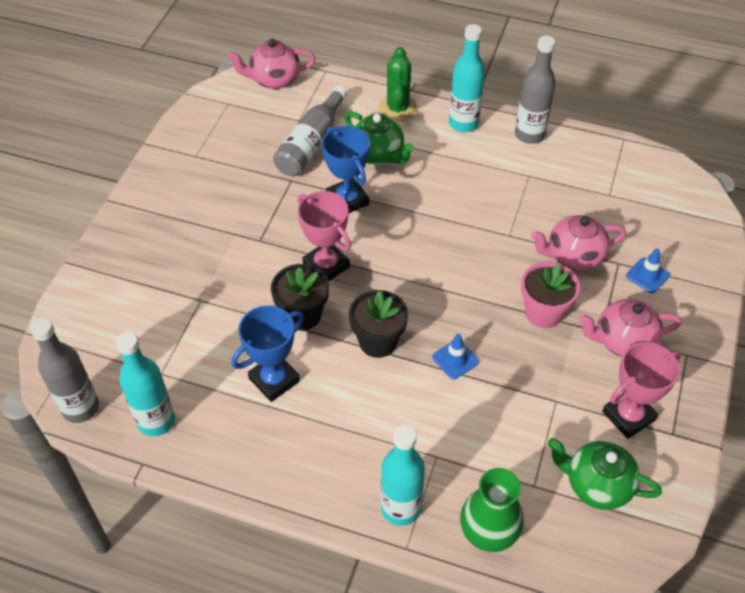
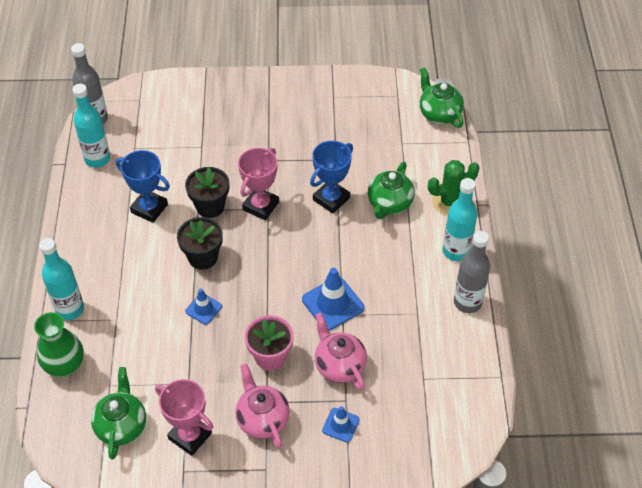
camera: 70 degrees right, 0 degrees up
(274, 79) = (439, 113): pink teapot -> green teapot
(311, 143) = (380, 158): grey bottle -> none
(492, 239) = (333, 304): none -> blue traffic cone

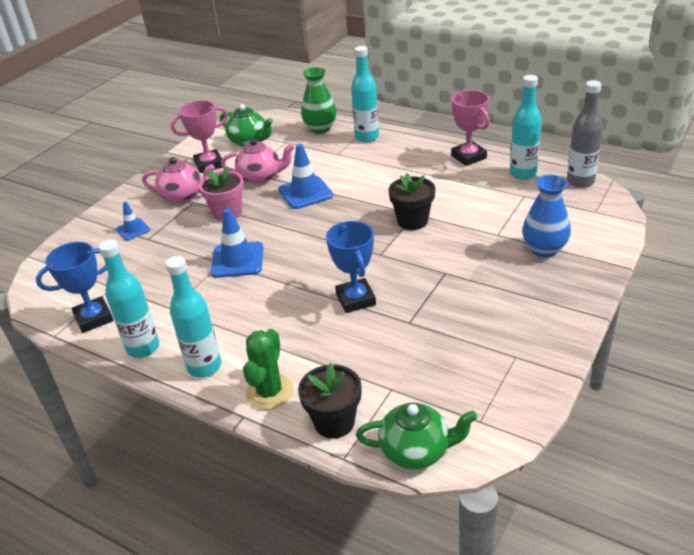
camera: 125 degrees right, 15 degrees down
(149, 208) = (438, 189): blue trophy -> blue trophy (94, 318)
(203, 257) = (357, 204): black flower pot -> black flower pot (334, 422)
(203, 309) = (305, 193): blue traffic cone -> blue traffic cone, size x1.72
(208, 114) = (544, 249): none -> blue vase
(261, 206) = (387, 250): pink trophy -> pink trophy (468, 157)
(339, 365) = (179, 245): pink teapot -> pink teapot (261, 177)
(389, 204) = (311, 340): green teapot -> none
(467, 302) = (143, 348): grey bottle -> turquoise bottle

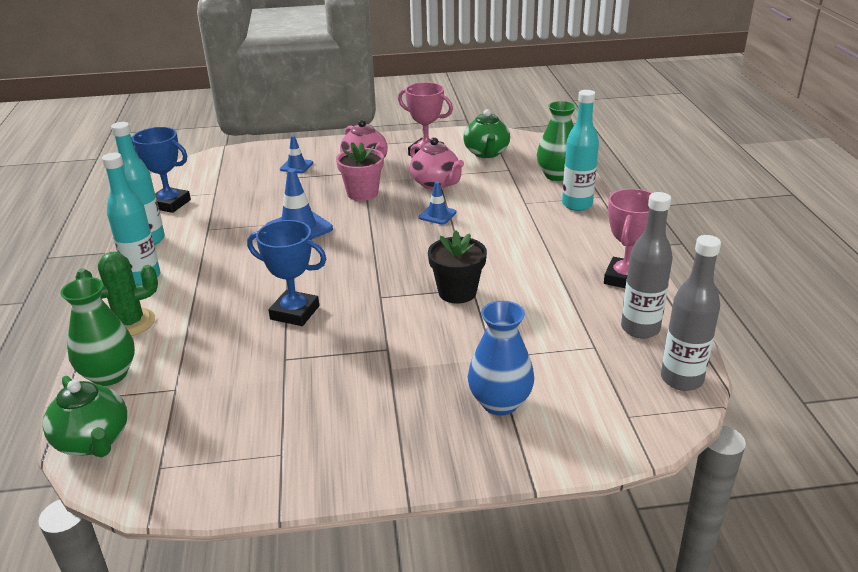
camera: 50 degrees right, 5 degrees down
(305, 193) = (437, 215): blue traffic cone -> blue traffic cone, size x0.58
(334, 422) = (109, 375): black flower pot -> green vase
(355, 299) = (295, 313): blue trophy -> blue trophy turned 75 degrees clockwise
(523, 174) = (640, 329): turquoise bottle -> grey bottle

